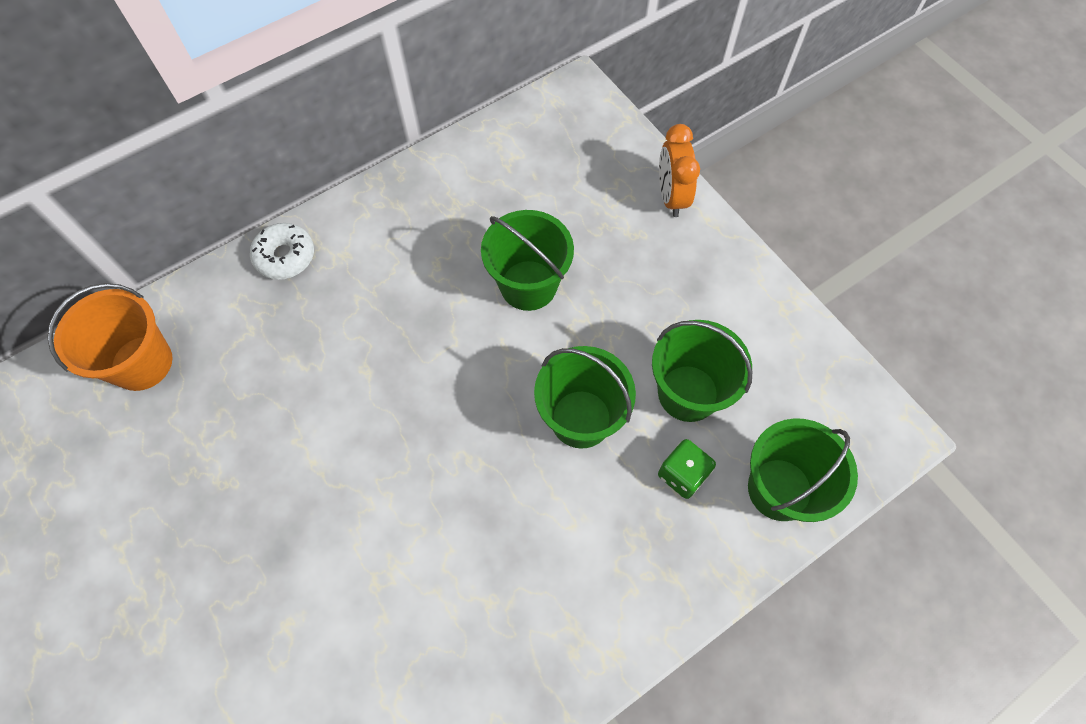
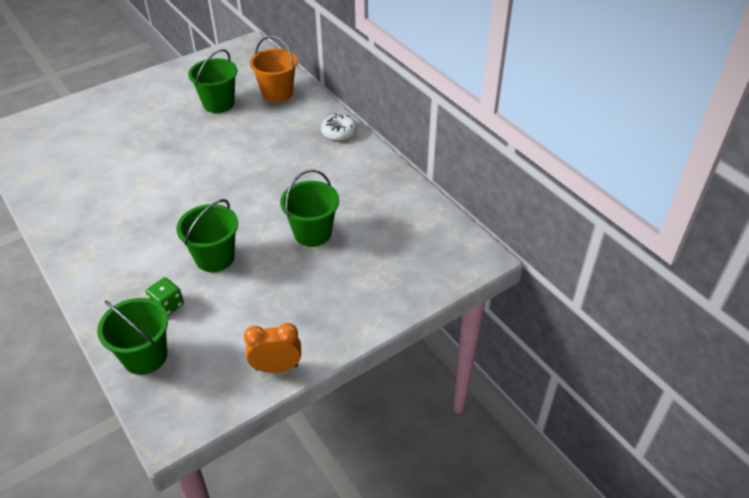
camera: 90 degrees right, 20 degrees down
(671, 197) = (384, 309): orange clock -> orange clock (276, 367)
(688, 393) = (223, 311): green bucket -> green bucket (218, 103)

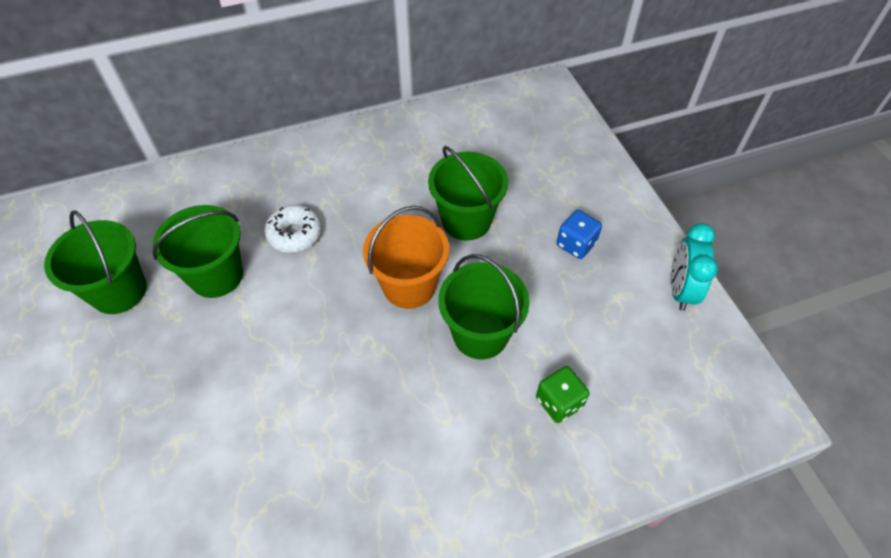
camera: 75 degrees left, 10 degrees up
(145, 356) = (647, 437): green bucket -> green bucket (216, 275)
(276, 367) = (680, 290): orange clock -> turquoise clock
(277, 93) = (142, 212): orange bucket -> orange bucket (409, 286)
(307, 297) = (576, 244): none -> blue dice
(339, 132) = (278, 160): white donut -> white donut (294, 234)

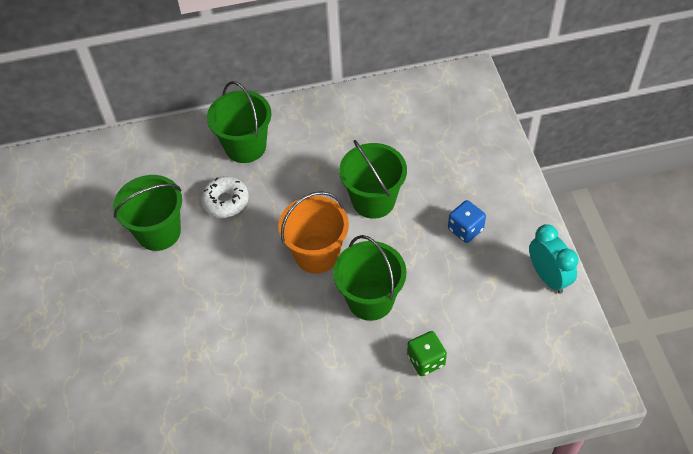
camera: 10 degrees right, 0 degrees up
(119, 291) = (80, 239): green bucket -> green bucket (245, 146)
(680, 290) = (548, 277): turquoise clock -> turquoise clock turned 135 degrees clockwise

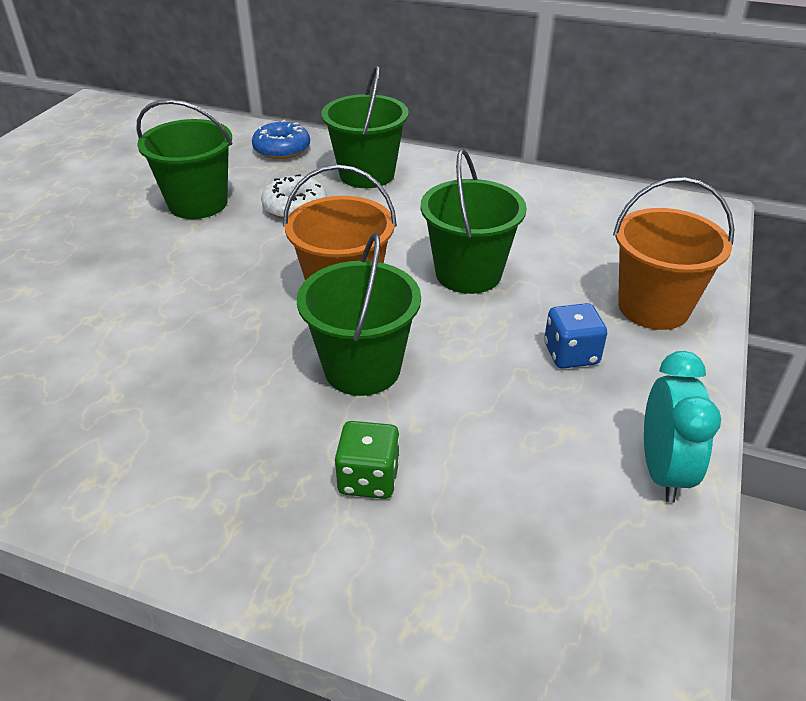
camera: 30 degrees right, 15 degrees down
(165, 151) = (282, 149): none -> blue donut
(485, 172) = (653, 307): none -> orange bucket

